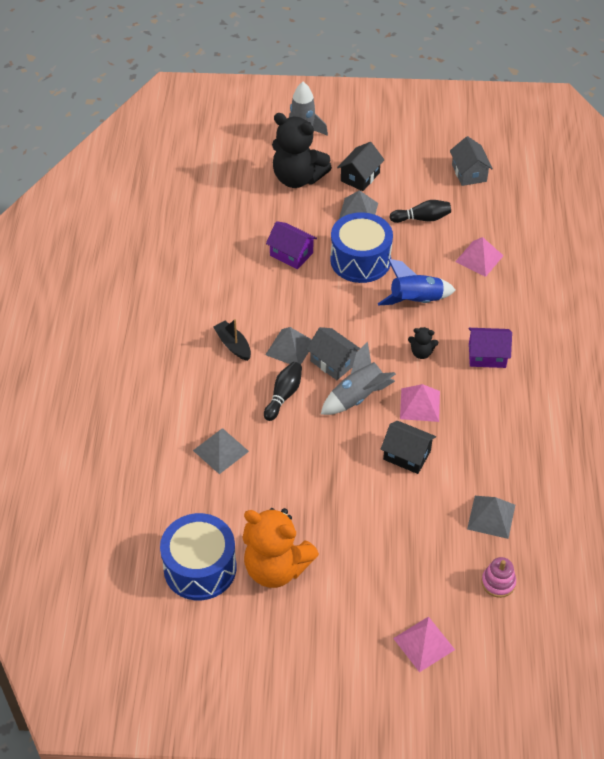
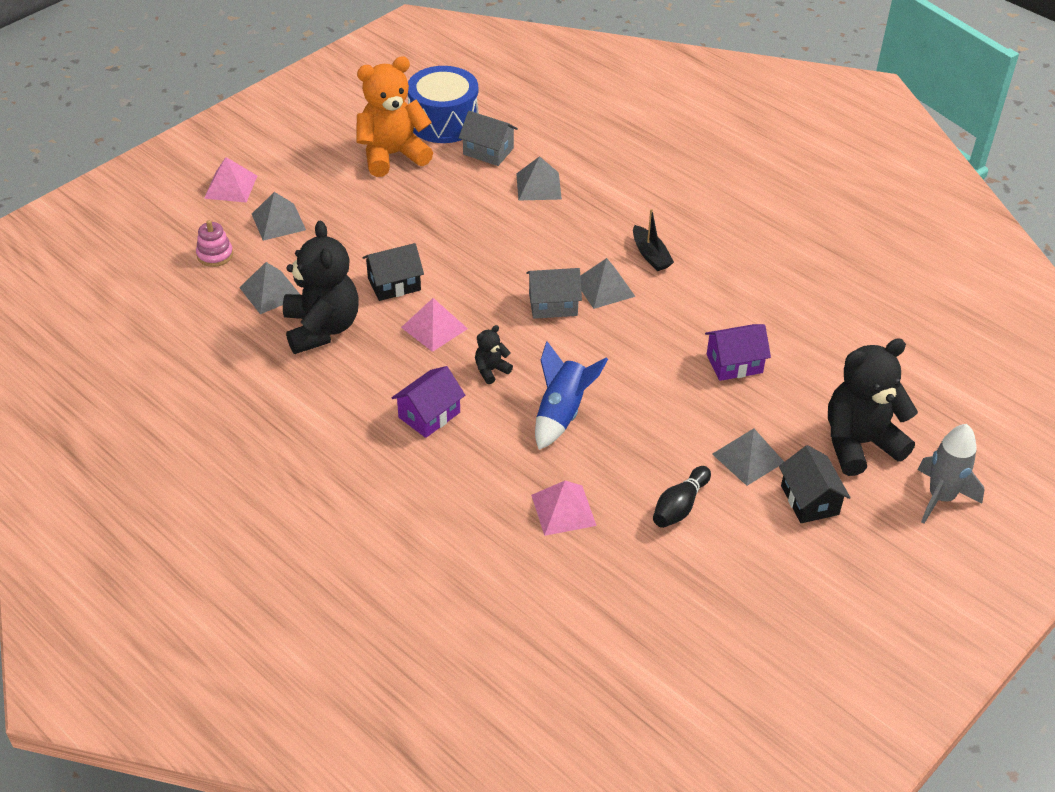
camera: 130 degrees right, 5 degrees down
(233, 345) = (650, 255): black boat -> black boat turned 60 degrees clockwise
(283, 395) = (552, 252): black bowling pin -> none
(358, 397) = (493, 295): grey rocket -> none
(360, 260) = (668, 410): blue drum -> none
(424, 575) = (278, 222): none -> grey pyramid
(469, 173) = (716, 613): grey house -> grey house (488, 151)
(487, 460) = (322, 328): none -> black teddy bear

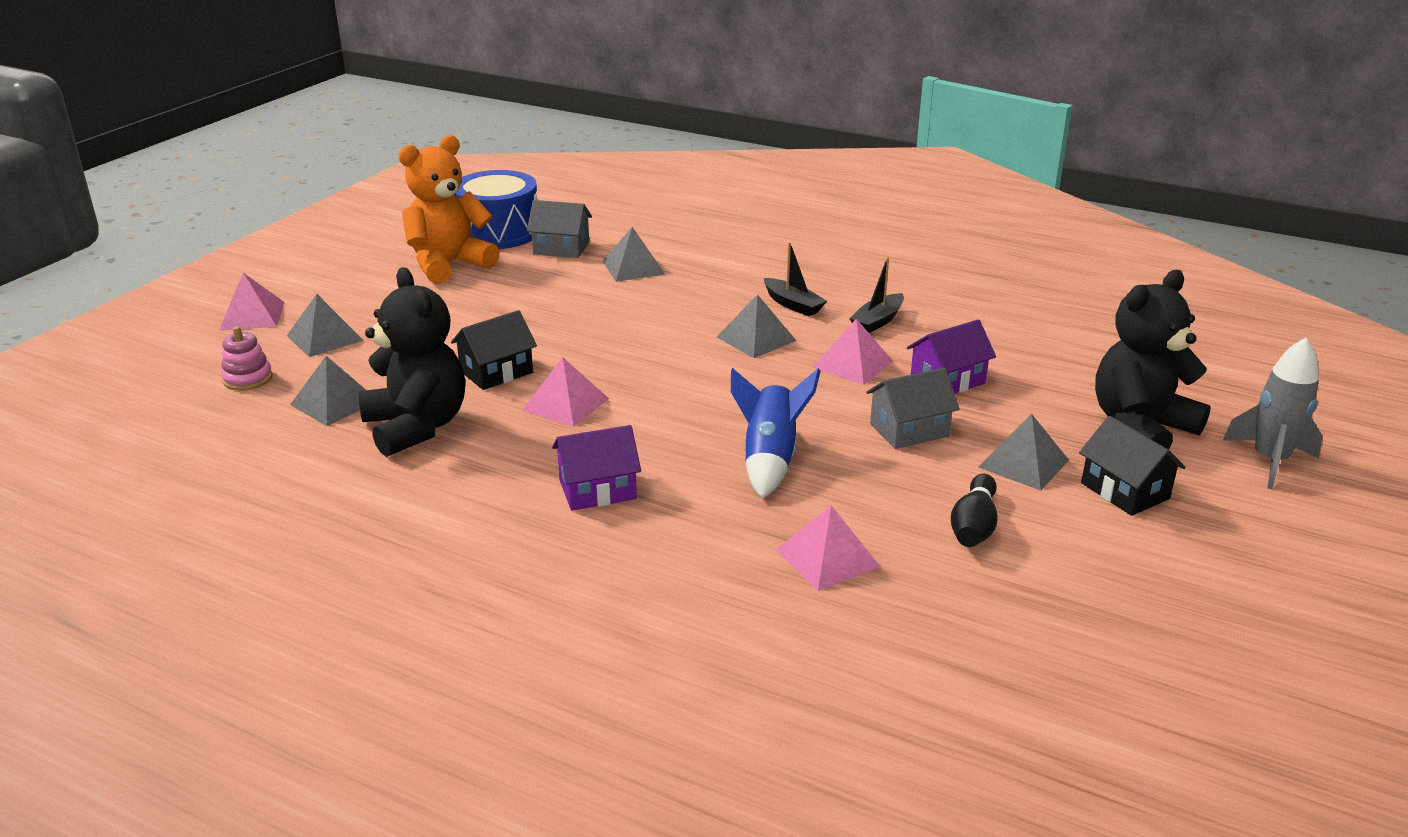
camera: 15 degrees left, 15 degrees down
(429, 415) = (597, 490): purple house -> purple house turned 45 degrees clockwise
(491, 370) = (658, 433): black teddy bear -> none
(553, 304) = (703, 361): grey house -> grey house (909, 430)
(668, 331) = (852, 364): none -> pink pyramid
(711, 288) = (877, 321): none -> black boat

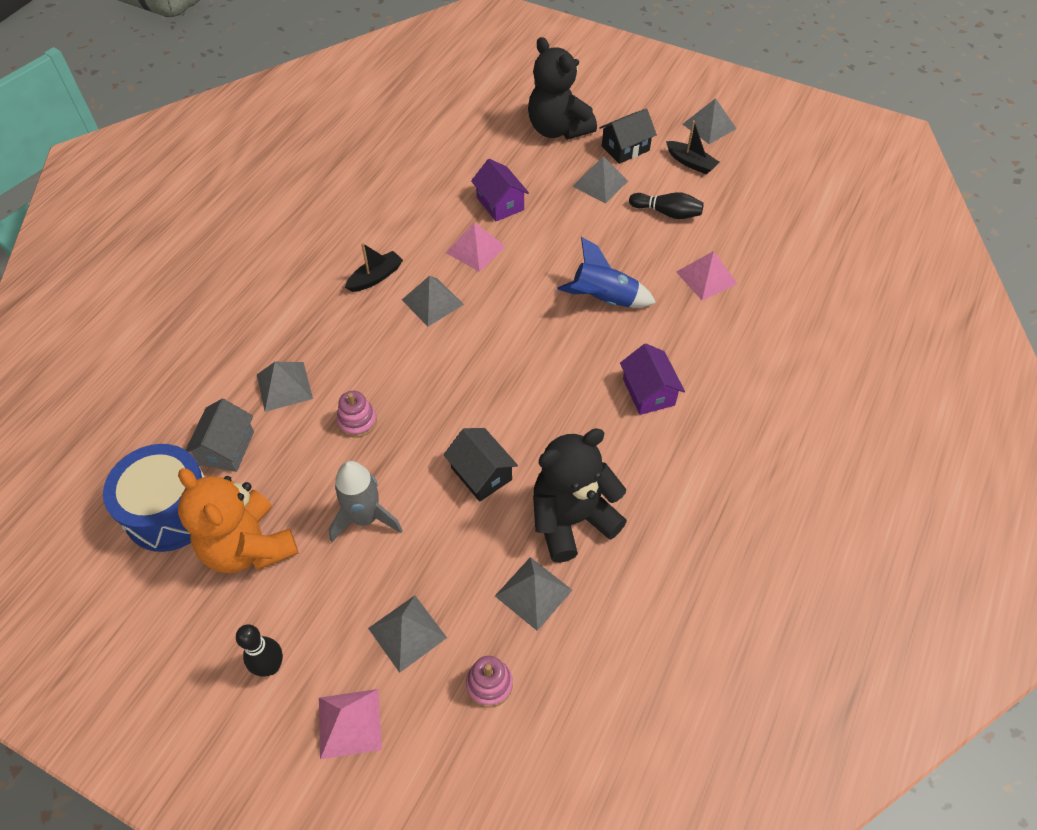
camera: 90 degrees left, 25 degrees up
(325, 281) = (271, 666): none -> black bowling pin
(565, 404) = (534, 420): pink pyramid -> none
(582, 304) = (357, 421): none -> pink stacking toy
(877, 321) = (409, 230): black boat -> black boat (691, 163)
(909, 430) = (564, 229): grey house -> none
(1242, 591) = (709, 126): none -> grey pyramid
(1269, 461) = (591, 89): grey rocket -> grey rocket (365, 518)

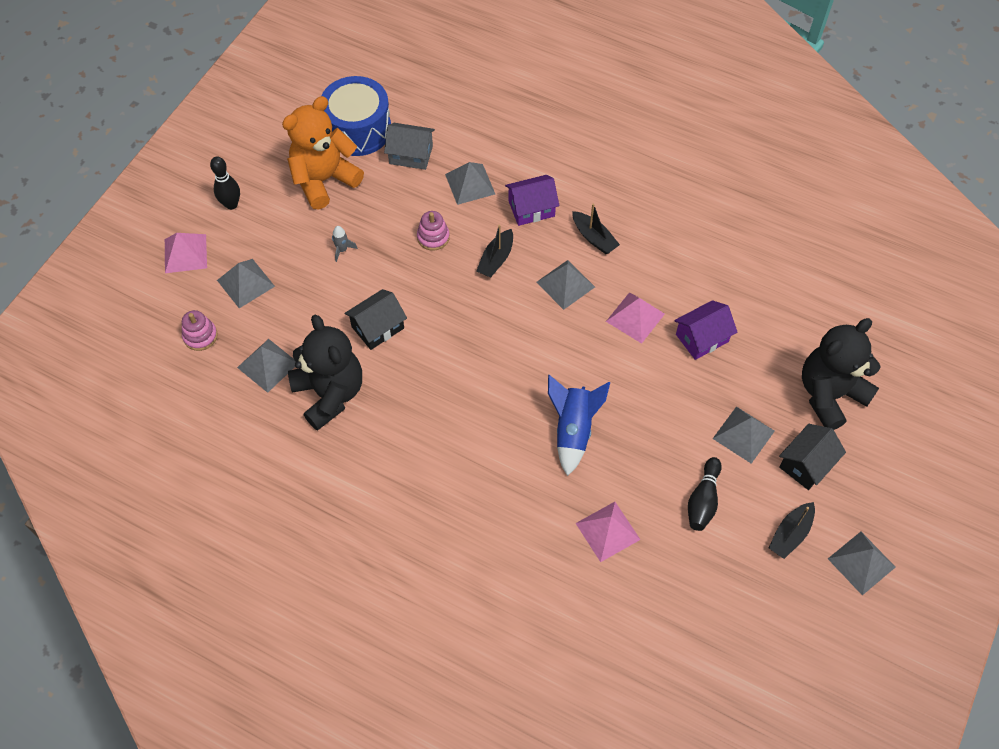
camera: 90 degrees right, 5 degrees up
(365, 518) = (342, 250): grey rocket -> grey rocket, size x0.47
(395, 361) = (496, 259): none -> black boat
(625, 148) = (806, 464): black house -> black house turned 75 degrees clockwise
(648, 392) = (459, 463): purple house -> purple house (531, 208)

